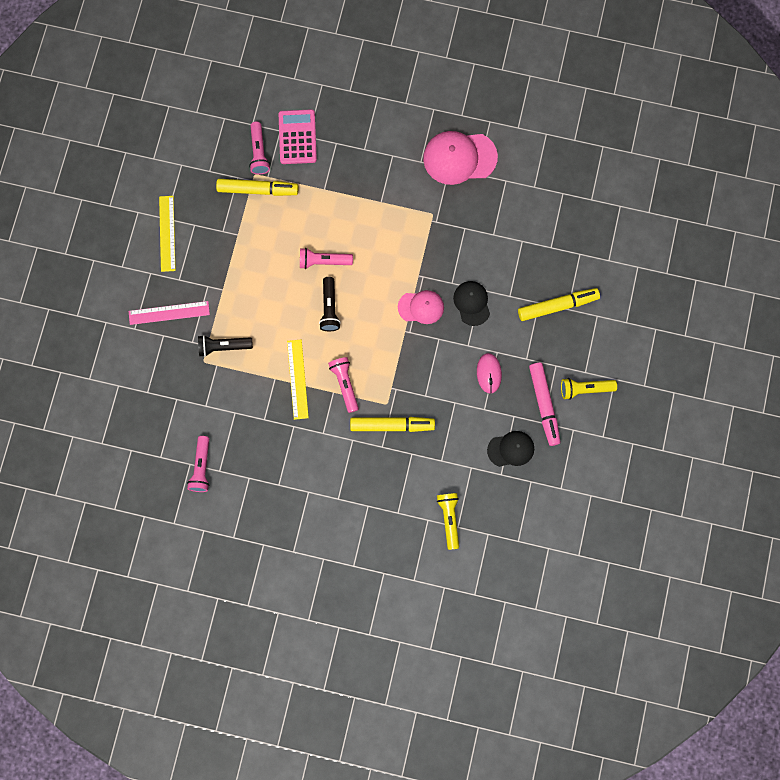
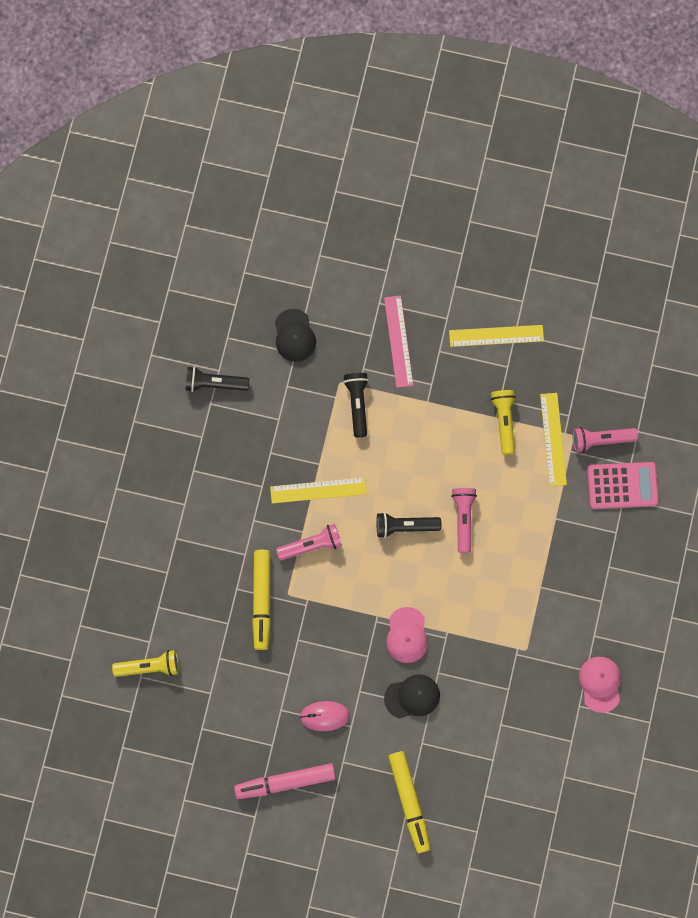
camera: 90 degrees right, 0 degrees up
(201, 467) = (214, 383): pink flashlight -> black flashlight
(257, 189) = (553, 439): yellow marker -> yellow ruler
(459, 158) = (600, 684): pink cap -> pink cap, size x0.61
(511, 449) = (231, 741): black cap -> black cap (294, 335)
(585, 389) = (304, 833): yellow flashlight -> yellow flashlight (504, 421)

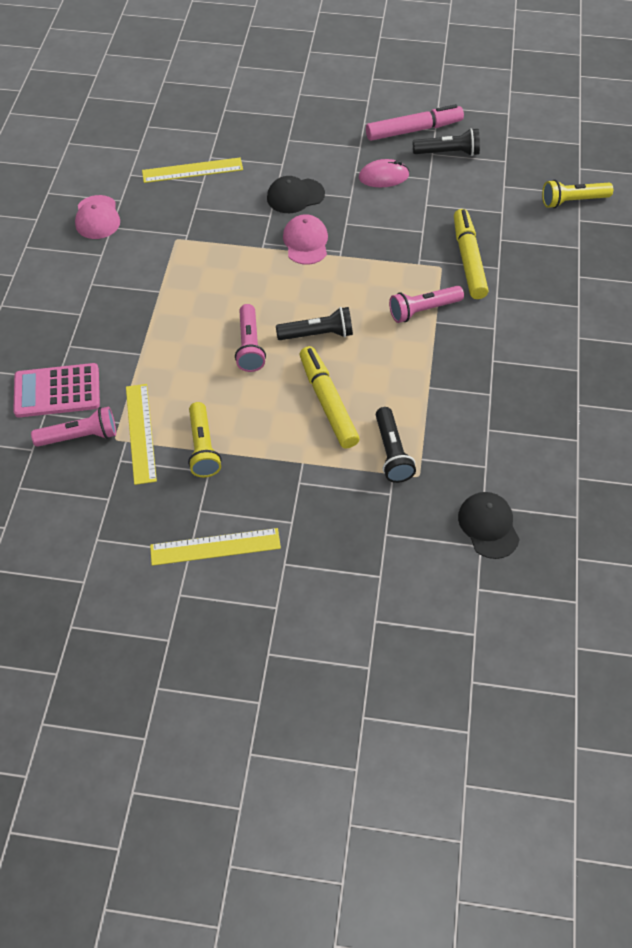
camera: 175 degrees right, 20 degrees down
(214, 383) = (579, 462): black flashlight -> black flashlight (448, 153)
(318, 490) = (425, 361): yellow ruler -> yellow ruler (192, 170)
(398, 341) = (348, 530): pink ruler -> none
(409, 802) = (291, 124): yellow marker -> yellow marker (328, 403)

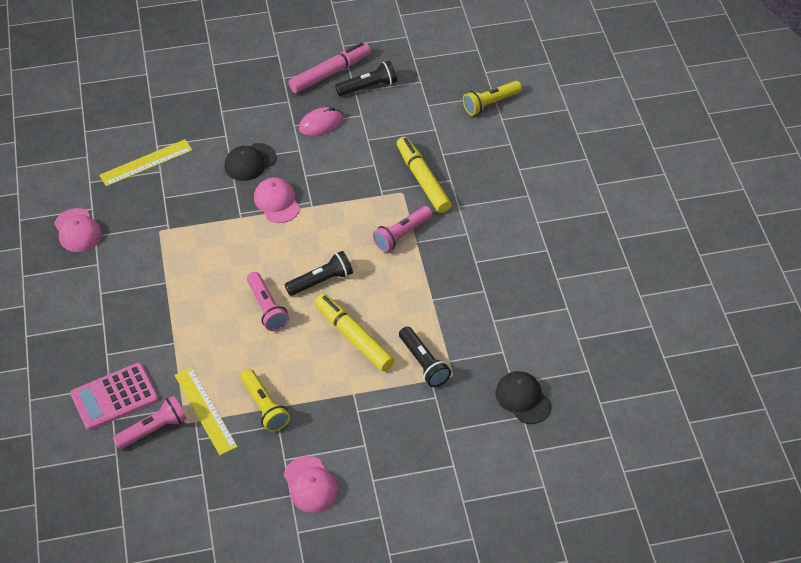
camera: 20 degrees left, 5 degrees down
(215, 547) = (310, 484): yellow ruler -> pink cap

